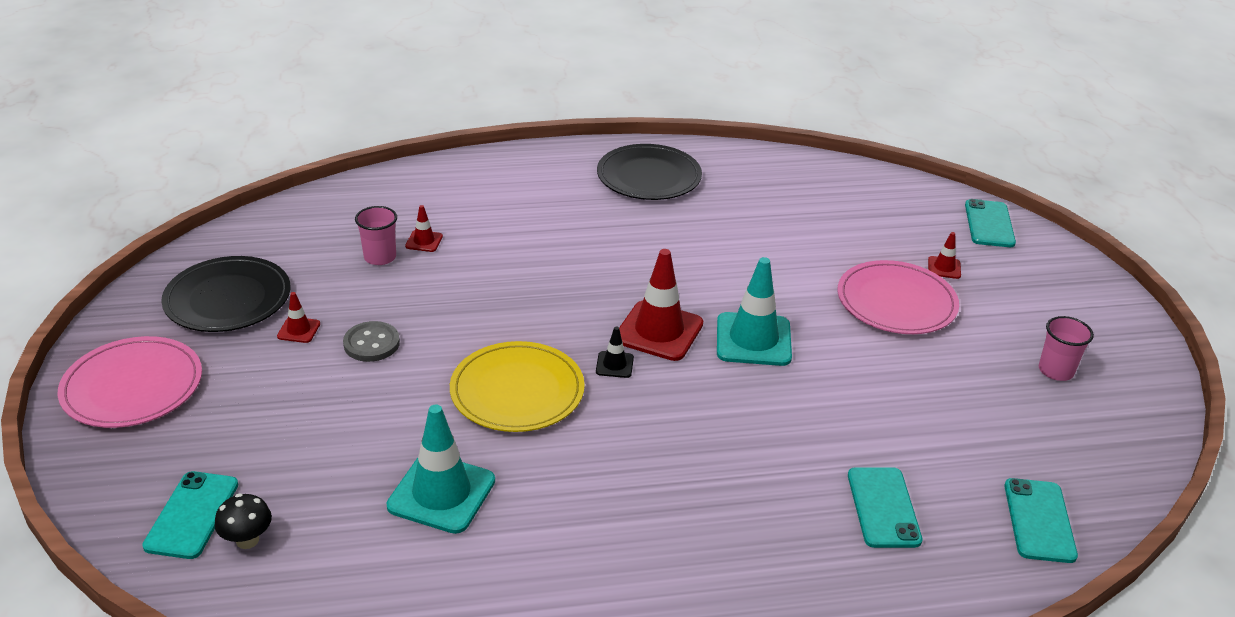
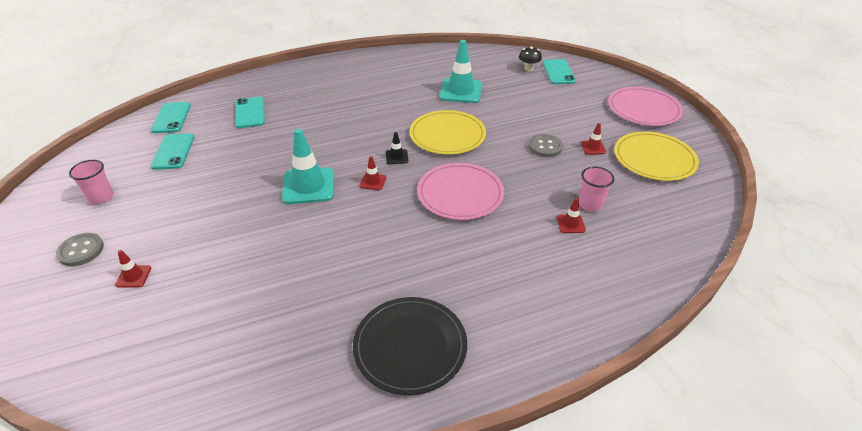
camera: 170 degrees right, 5 degrees up
(228, 299) = (654, 159): black plate -> yellow plate
(659, 331) = (373, 182): red traffic cone -> red traffic cone, size x0.47
(896, 302) = (193, 233): pink plate -> pink plate (460, 194)
(989, 224) = (50, 346): turquoise phone -> turquoise phone (173, 151)
(1027, 303) = (81, 251): none -> grey button

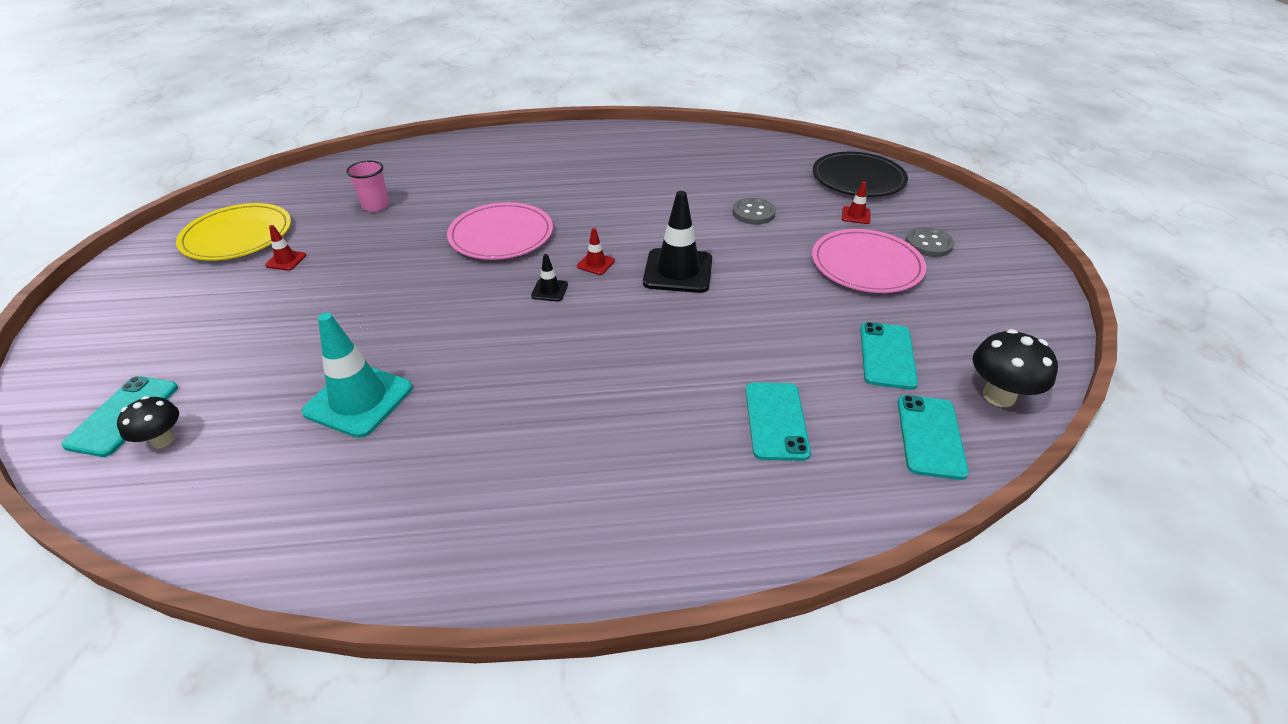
camera: 165 degrees left, 0 degrees up
(101, 197) = (952, 299): pink cup -> none
(119, 140) = (998, 396): none -> black mushroom
(308, 186) = (678, 271): turquoise traffic cone -> black traffic cone
(410, 346) = (615, 148): black plate -> black plate (858, 178)
(447, 135) = (457, 311): yellow plate -> none
(545, 147) = (343, 271): grey button -> grey button (753, 213)
(570, 224) = (416, 194): red traffic cone -> none
(643, 109) = (125, 304): pink plate -> pink plate (866, 265)

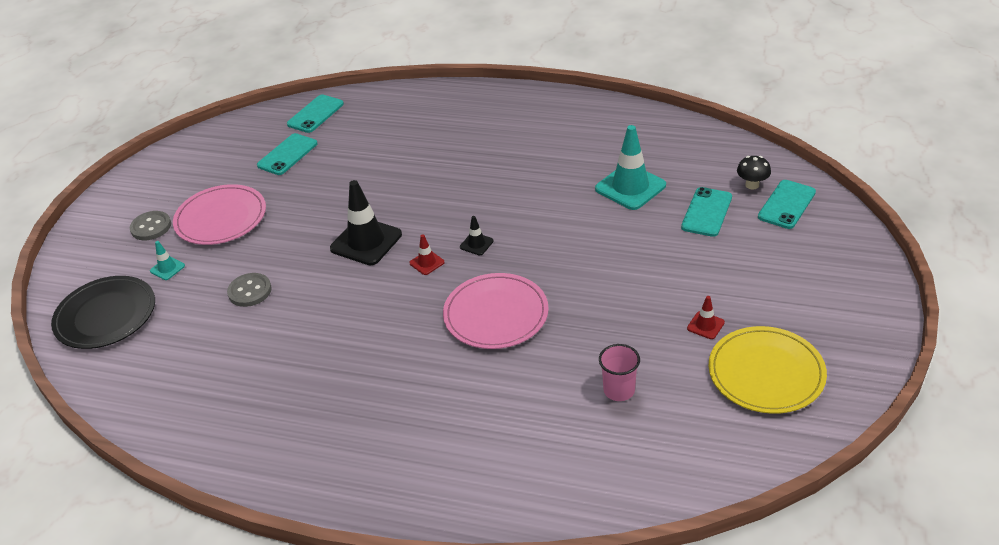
camera: 155 degrees left, 0 degrees up
(776, 421) = (387, 134): turquoise phone -> turquoise phone (706, 212)
(856, 215) = (167, 268): red traffic cone -> turquoise traffic cone
(998, 396) = (255, 124): black mushroom -> none

